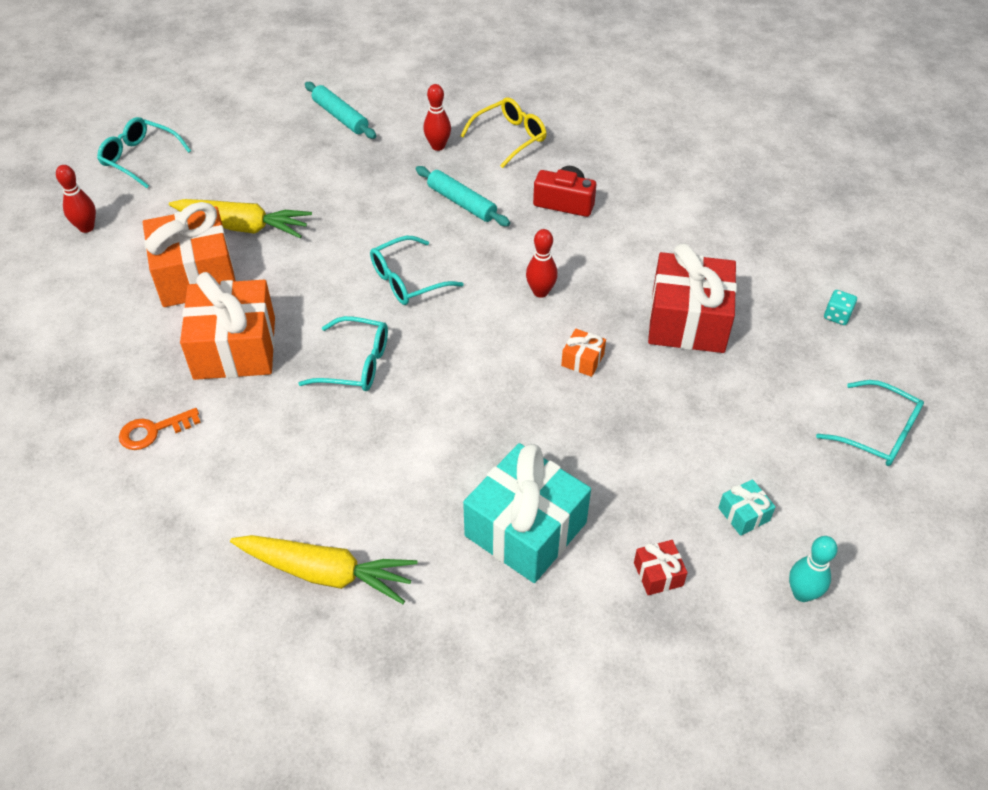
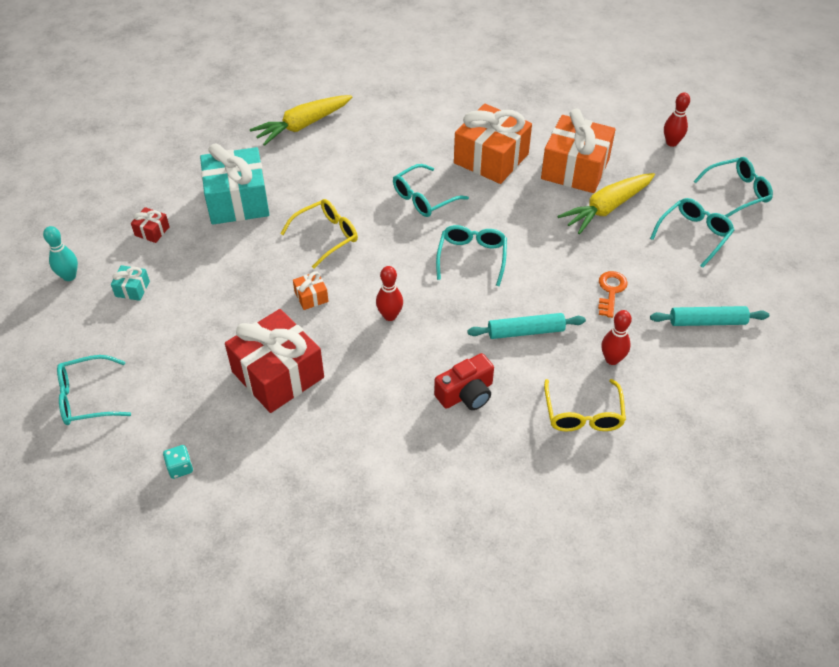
camera: 130 degrees right, 0 degrees up
(153, 431) = (459, 108): orange key -> orange key (611, 291)
(231, 161) = (694, 234): none -> turquoise glasses
(493, 405) = (326, 236): none -> yellow glasses

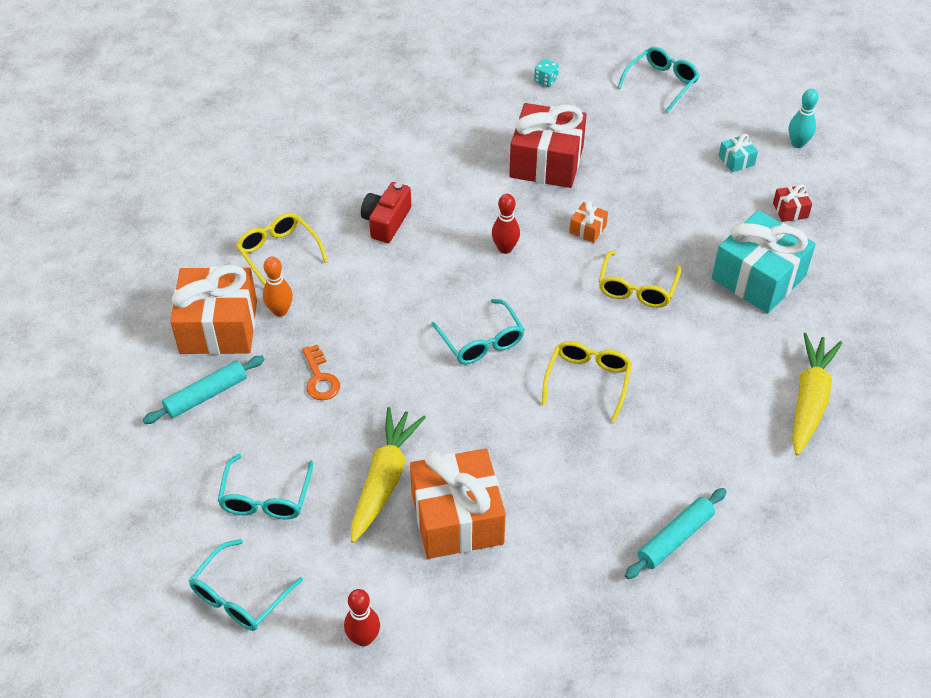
camera: 145 degrees right, 0 degrees up
(423, 198) = (588, 381): turquoise glasses -> yellow glasses
(491, 158) = (564, 476): orange gift -> orange gift (218, 327)
(525, 331) = (375, 296): turquoise rolling pin -> turquoise rolling pin (675, 538)
(612, 359) = (280, 311): red bowling pin -> orange bowling pin

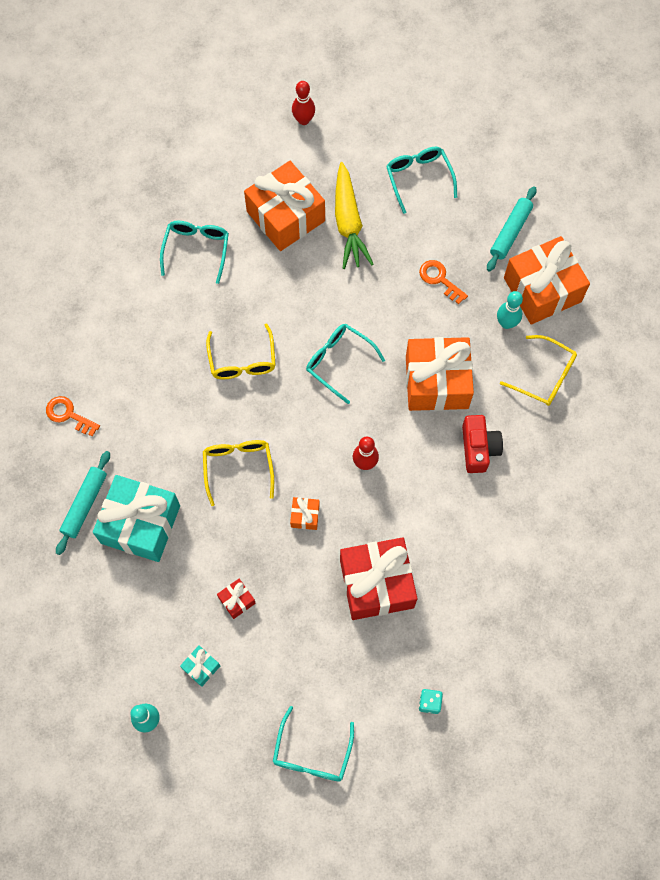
camera: 155 degrees right, 20 degrees up
(240, 596) = (393, 113): turquoise glasses -> turquoise glasses (196, 249)
(280, 311) = (506, 323): orange bowling pin -> turquoise bowling pin
(389, 287) = (437, 382): none -> orange gift
(675, 538) = (135, 262): turquoise rolling pin -> turquoise rolling pin (85, 504)
(790, 210) = (133, 620): red gift -> red gift (237, 600)
(809, 400) = (68, 415): yellow carrot -> orange key

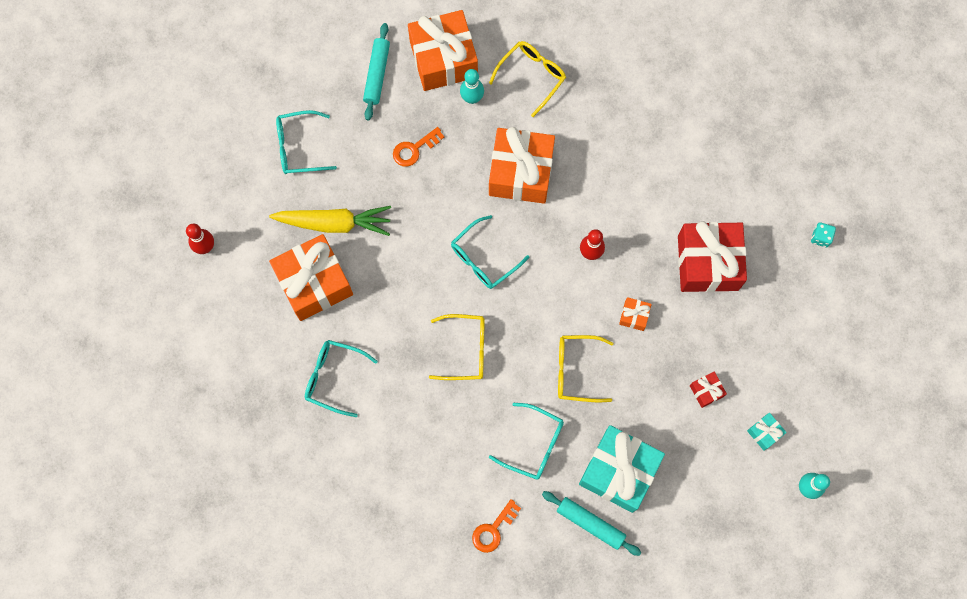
camera: 80 degrees left, 5 degrees up
(312, 754) = (853, 346): turquoise glasses -> turquoise glasses (534, 445)
(479, 448) = (593, 149): red camera -> none
(510, 232) = (377, 74): turquoise rolling pin -> turquoise rolling pin turned 60 degrees clockwise

